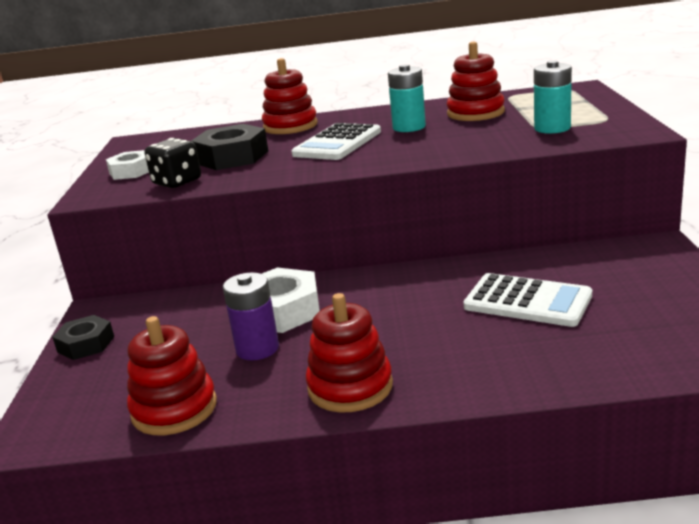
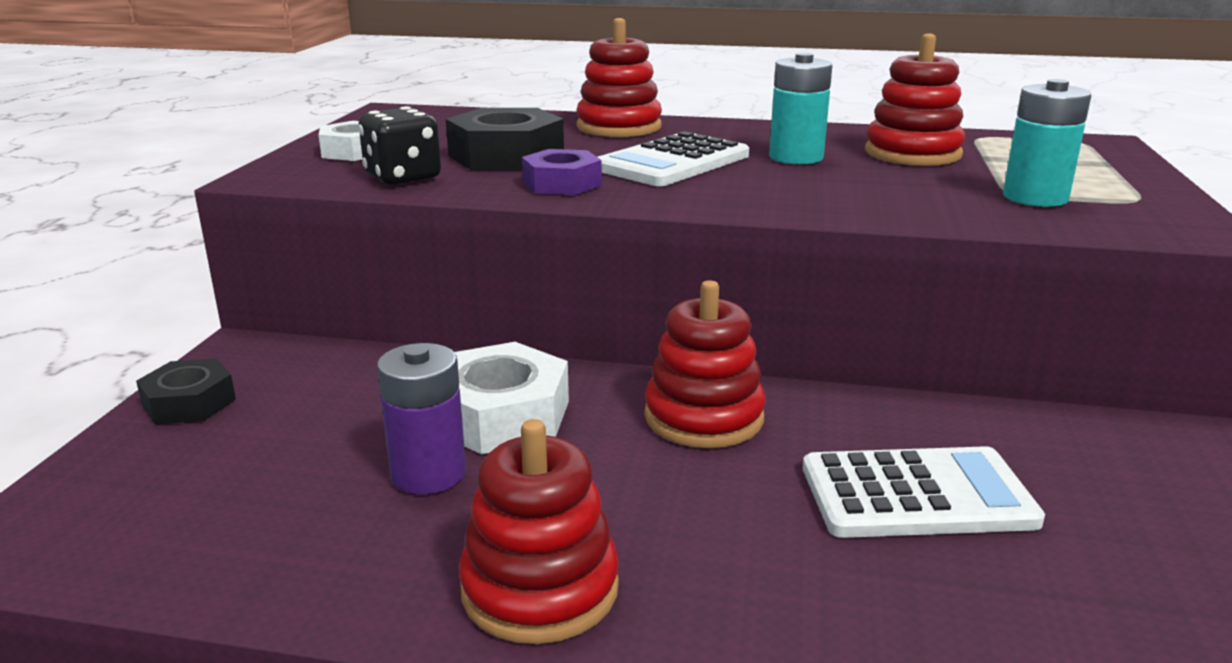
camera: 10 degrees right, 0 degrees up
(174, 409) = (240, 553): red stacking toy -> red stacking toy (703, 417)
(279, 168) = (562, 183): none -> purple nut
(527, 301) = (916, 494): white calculator -> white calculator turned 45 degrees counterclockwise

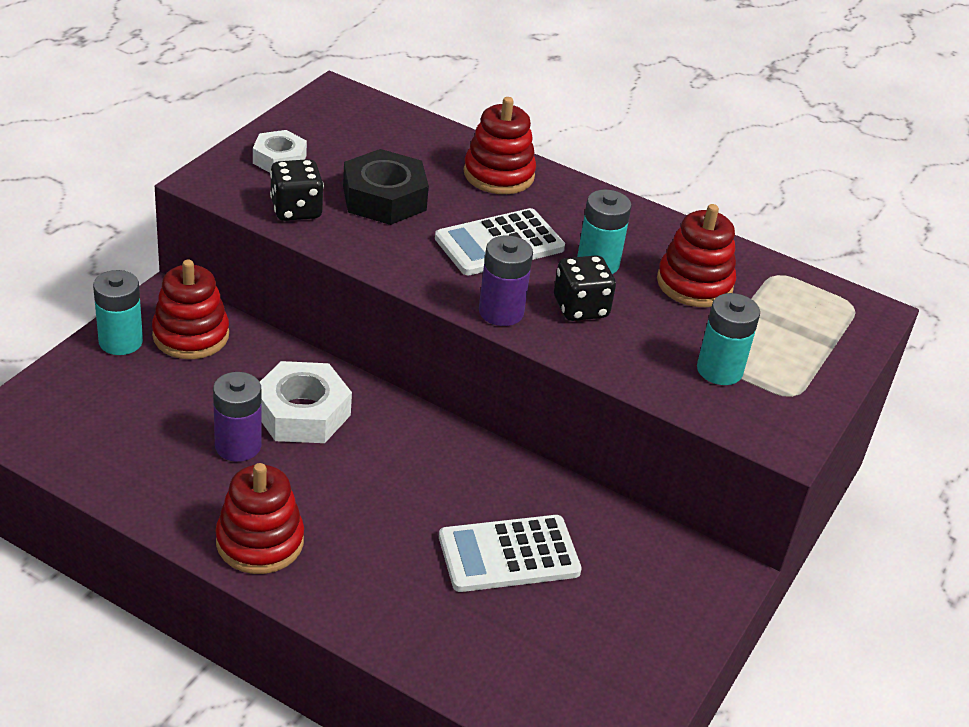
camera: 15 degrees right, 15 degrees up
(189, 402) = (120, 341): black nut -> turquoise battery
(562, 183) = (400, 251): purple nut -> none
(703, 417) = (426, 456): red stacking toy -> red stacking toy (191, 335)
(735, 202) = (501, 312): none -> purple battery
(821, 185) = (580, 308): none -> black dice
(916, 494) = (509, 555): white calculator -> white calculator turned 150 degrees clockwise

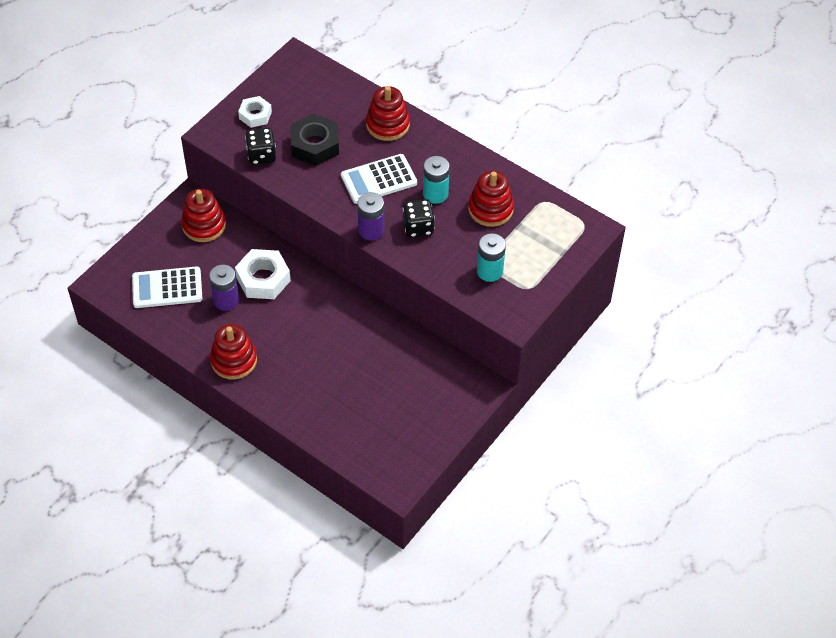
camera: 10 degrees right, 15 degrees up
(120, 341) = (164, 229): turquoise battery -> none
(509, 555) = (366, 371): white calculator -> white calculator (167, 288)

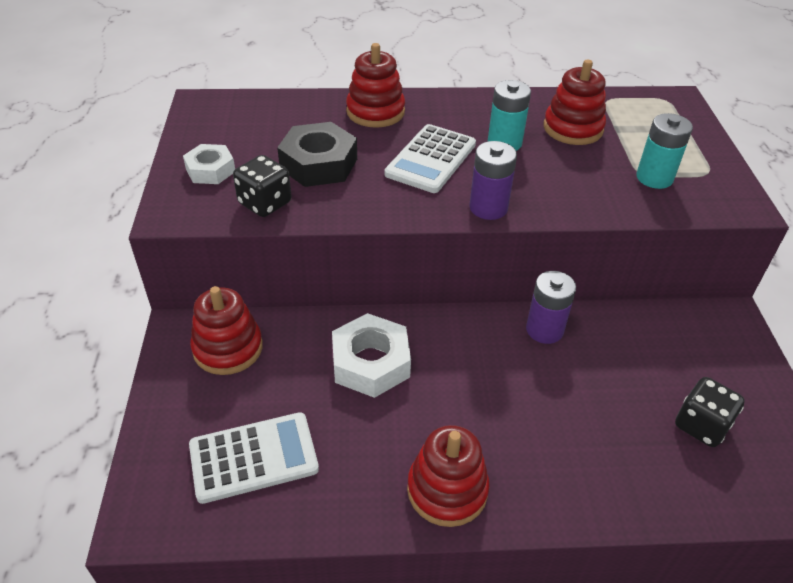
camera: 40 degrees left, 10 degrees down
(167, 288) = (253, 457): white calculator -> white calculator turned 150 degrees counterclockwise
(226, 300) = (352, 419): purple battery -> purple battery (544, 330)
(418, 227) = (531, 178): black dice -> black dice (701, 425)

